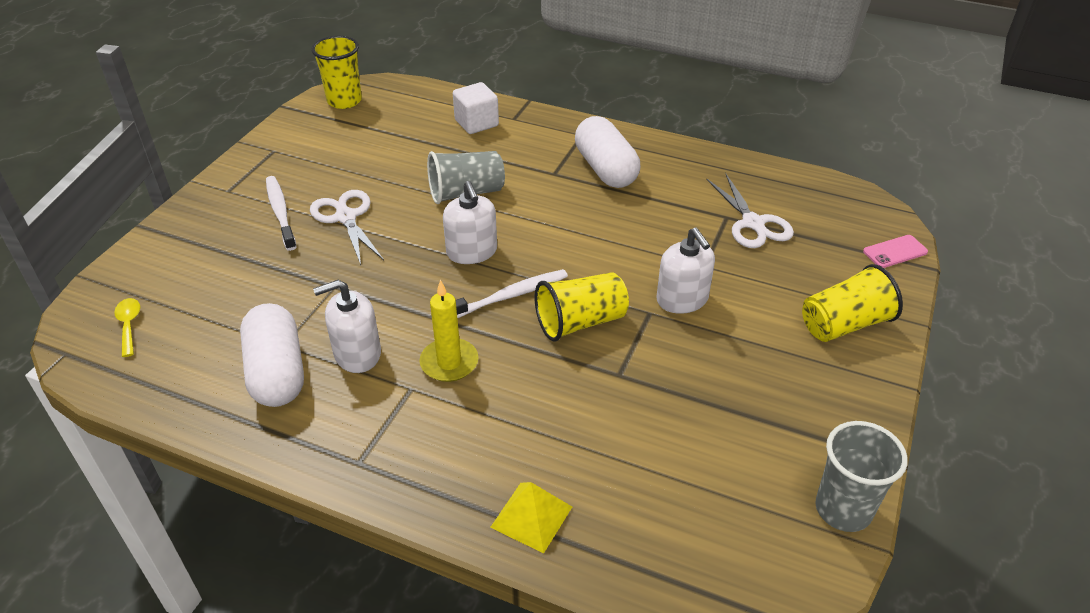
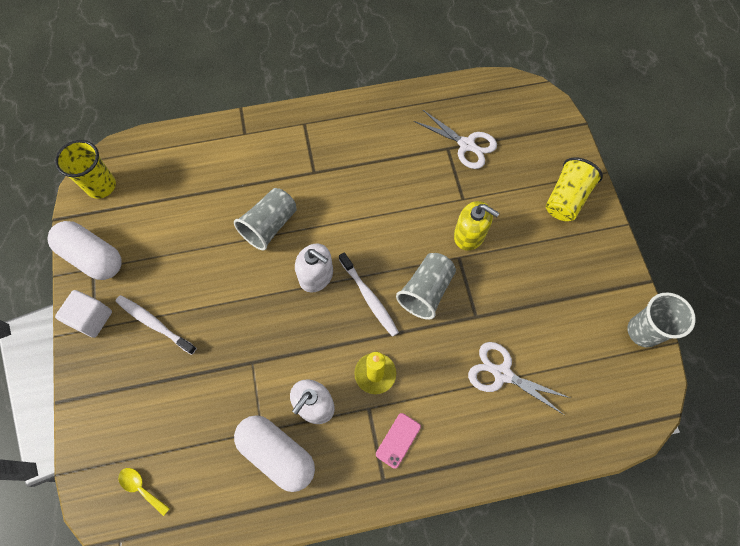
camera: 35 degrees left, 25 degrees up
(346, 217) = (206, 299): white scissors -> white scissors (502, 374)
(476, 123) = (222, 153): white cube -> white cube (92, 318)
(510, 296) = (369, 298): white toothbrush -> white toothbrush turned 120 degrees clockwise
(531, 517) = (503, 447): yellow pyramid -> none
(580, 322) = (426, 291): yellow cup -> grey cup
(606, 169) = (344, 148): white capsule -> white capsule (93, 257)
(682, 299) = (469, 235): white soap dispenser -> yellow soap dispenser
(895, 252) = (557, 122): pink phone -> pink phone (398, 440)

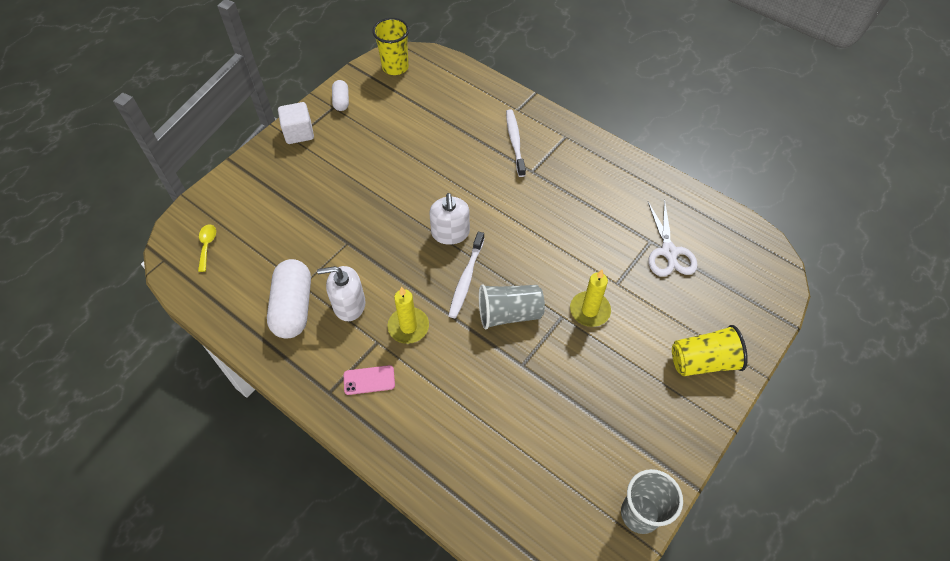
camera: 50 degrees right, 10 degrees down
(93, 257) = (341, 101): white capsule -> white capsule, size x0.52
(154, 323) = (325, 167): white toothbrush -> white toothbrush (515, 142)
(269, 225) = (461, 176): grey cup -> none
(469, 235) = (589, 310): yellow soap dispenser -> yellow candle
(502, 374) = (490, 419): white scissors -> none

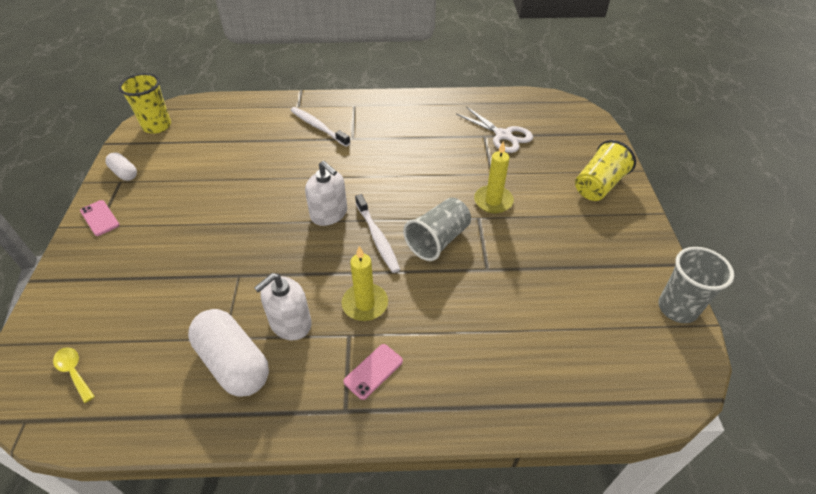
camera: 40 degrees left, 10 degrees down
(299, 133) = (99, 218): white cube -> pink phone

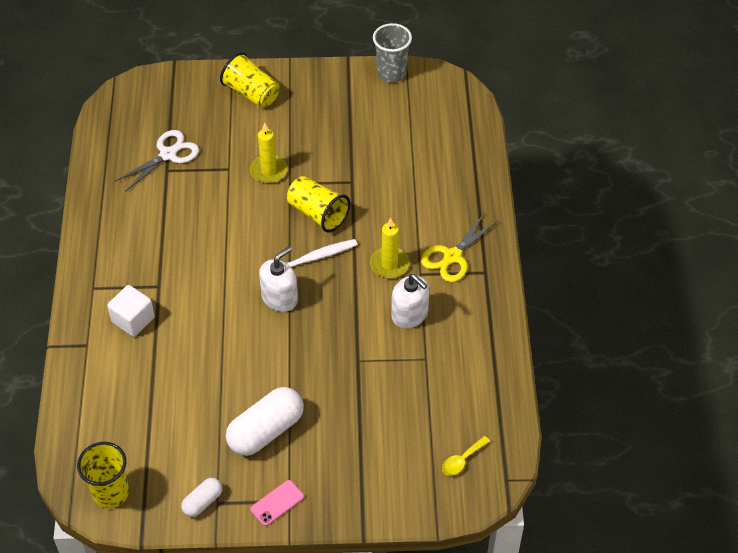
camera: 90 degrees left, 5 degrees up
(234, 363) = (449, 348): white capsule -> white capsule (266, 431)
(318, 127) = (133, 320): white toothbrush -> white cube
(373, 371) = (452, 256): pink phone -> yellow scissors
(438, 240) = (318, 213): grey cup -> yellow cup

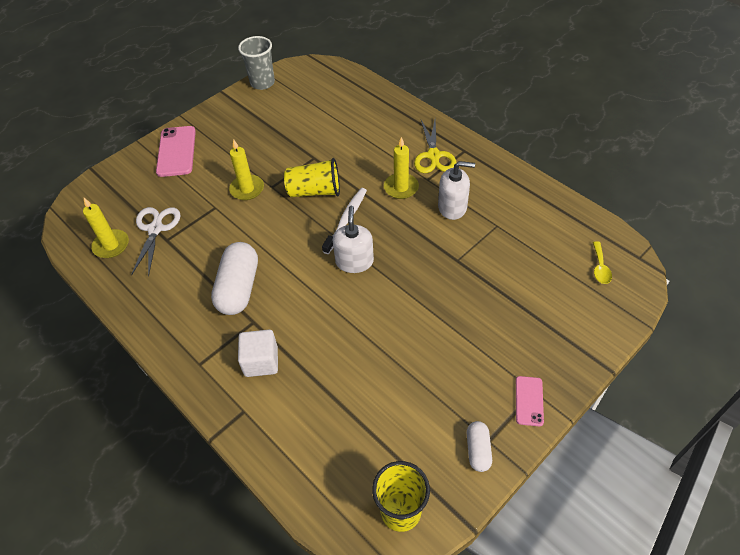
camera: 40 degrees left, 0 degrees up
(125, 145) = (111, 245): none -> yellow candle
(251, 93) = (176, 151): yellow cup -> pink phone
(266, 431) = (457, 357): white capsule -> white capsule (238, 288)

